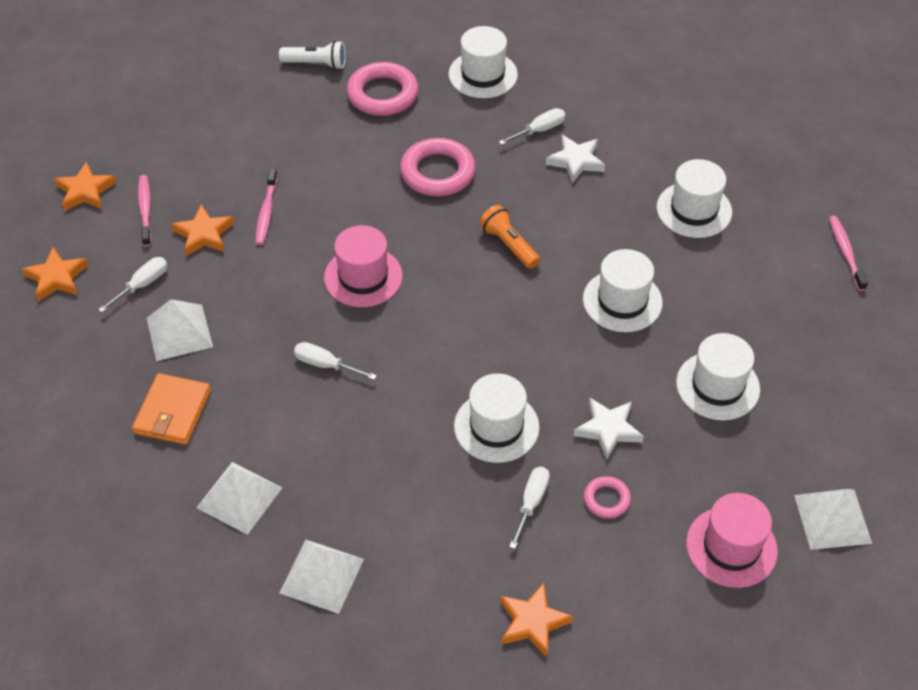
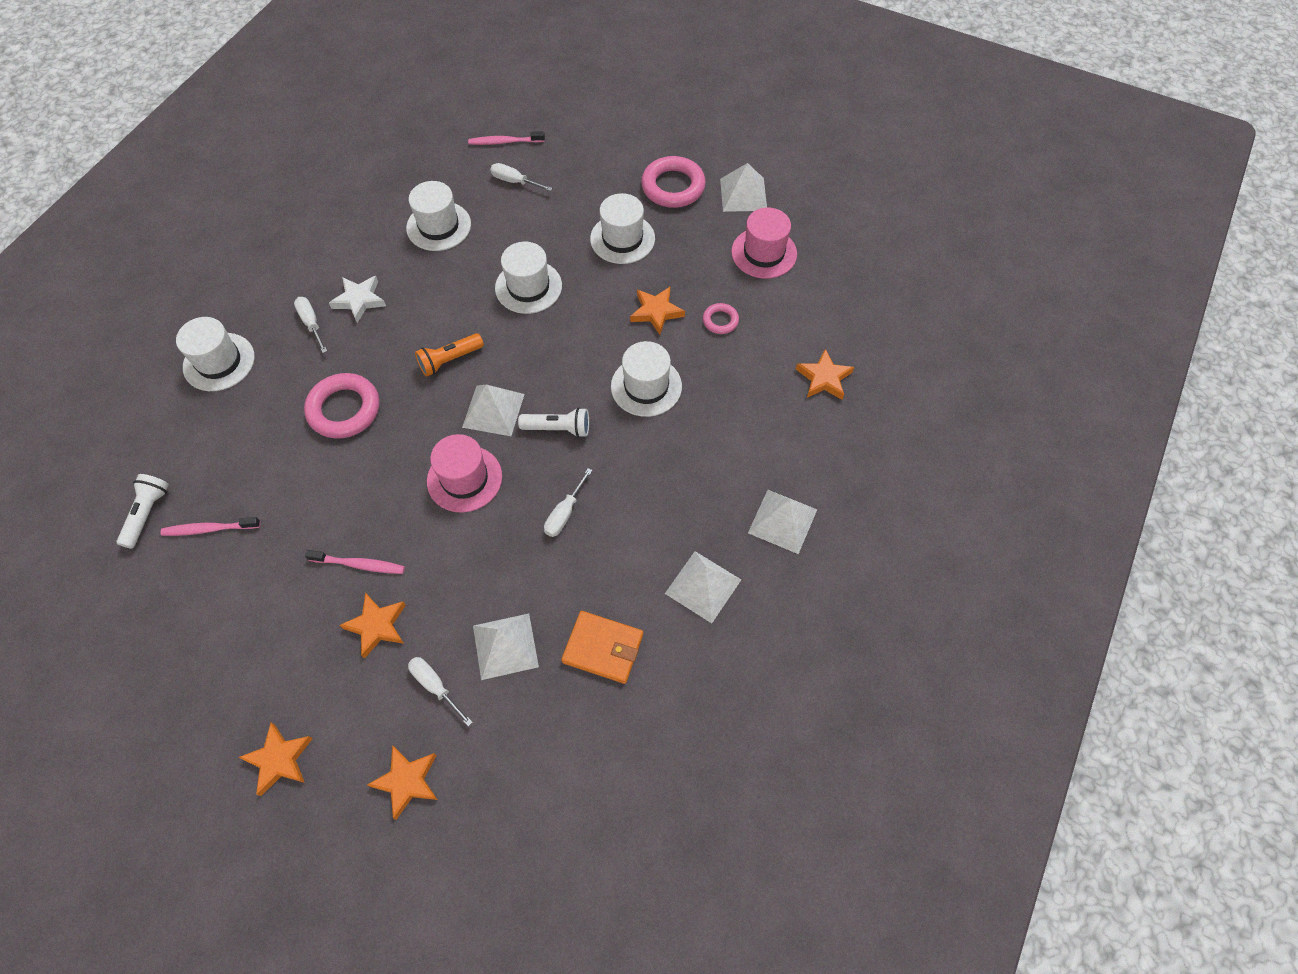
camera: 85 degrees left, 10 degrees up
(145, 210) = (326, 689): pink toothbrush -> pink toothbrush (209, 529)
(382, 94) = (218, 451): pink ring -> pink ring (673, 186)
(430, 349) = (558, 428): none -> white flashlight
(448, 290) = (493, 410): none -> white pyramid
(531, 503) = (721, 369): white screwdriver -> white screwdriver (514, 181)
(608, 429) = (656, 312): white star -> orange star

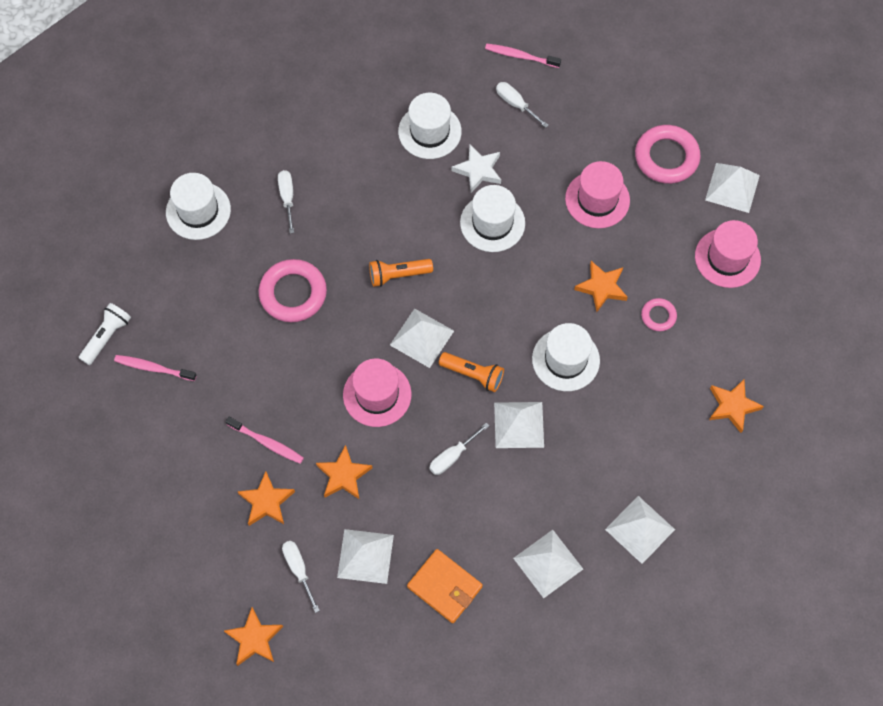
camera: 20 degrees right, 5 degrees up
(279, 760) = (161, 585): orange star -> orange star (343, 475)
(359, 300) = (336, 187): white star -> white star (478, 170)
(558, 428) = (473, 375): white flashlight -> orange flashlight
(622, 239) = (597, 199): white hat -> pink hat
(622, 461) = (519, 425): none -> white pyramid

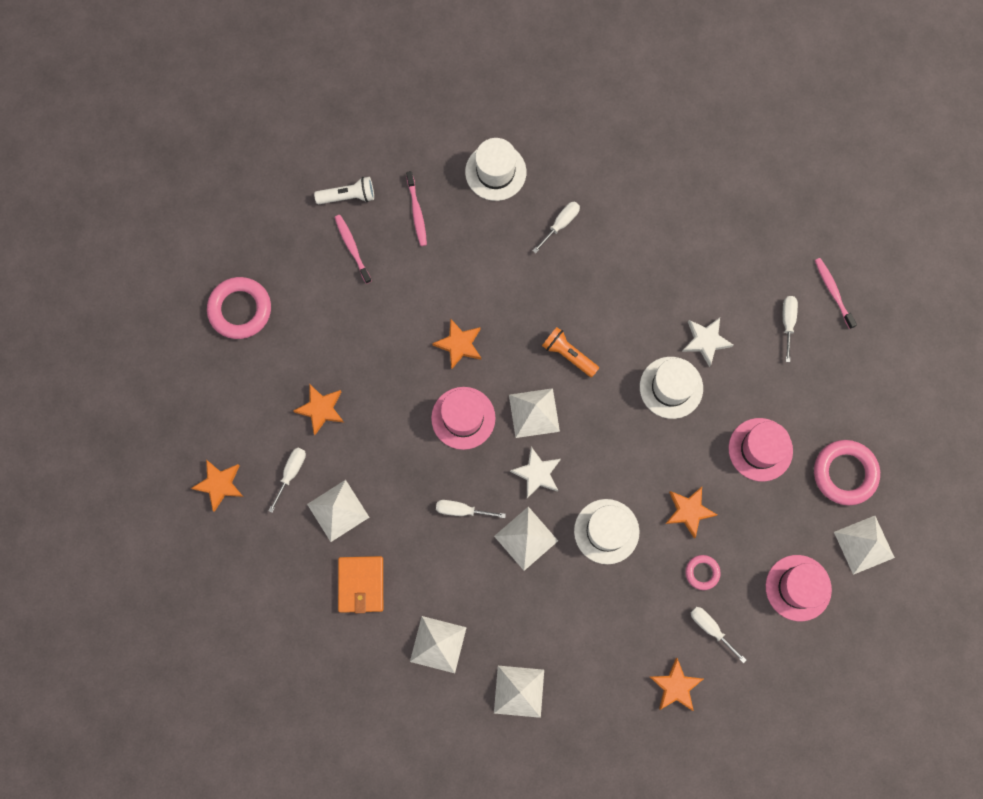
camera: 50 degrees right, 10 degrees up
(267, 443) = (363, 372): pink toothbrush -> pink toothbrush (417, 212)
(293, 293) = (489, 293): pink ring -> pink ring (240, 309)
(343, 475) = (383, 446): orange star -> orange star (459, 344)
(429, 131) = (706, 279): white hat -> none
(473, 375) = (537, 473): orange flashlight -> white star
(708, 344) = (711, 628): none -> white screwdriver

